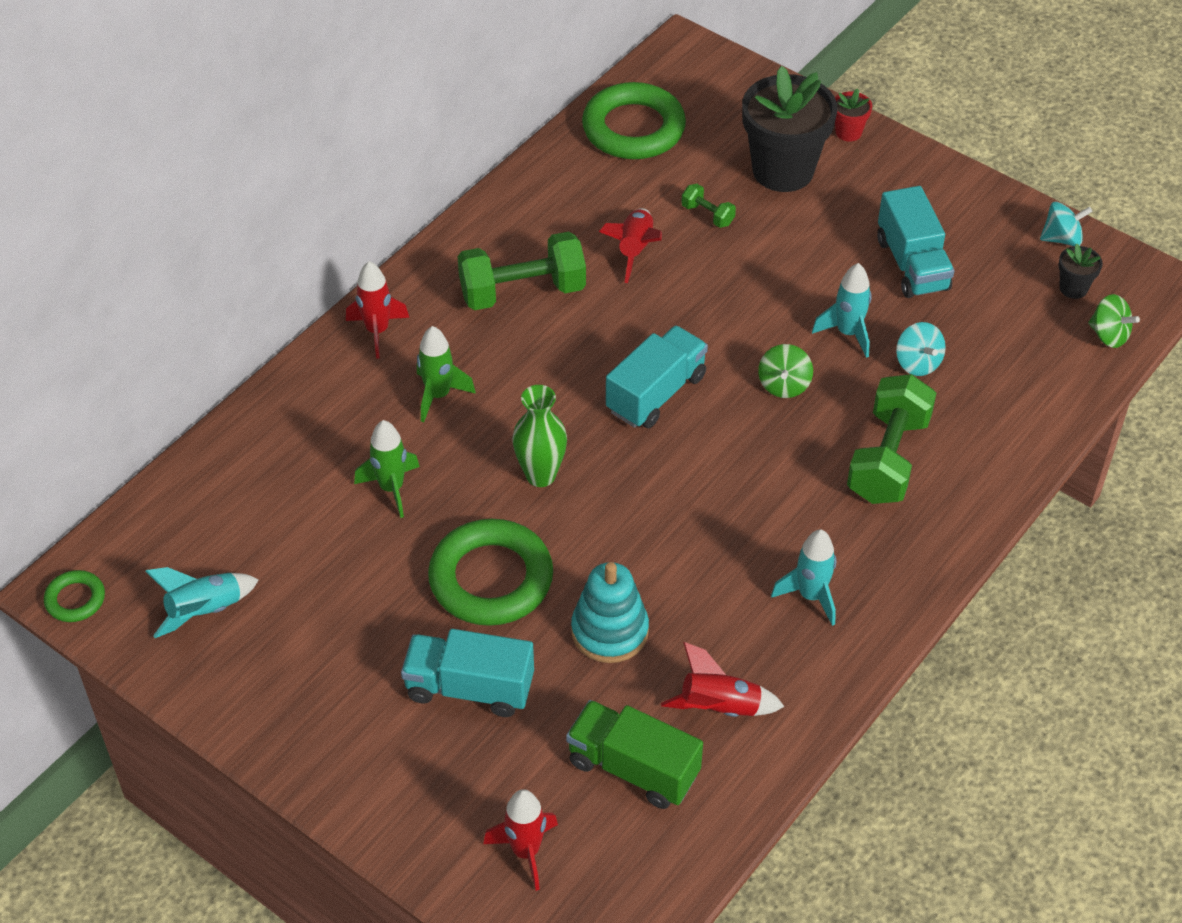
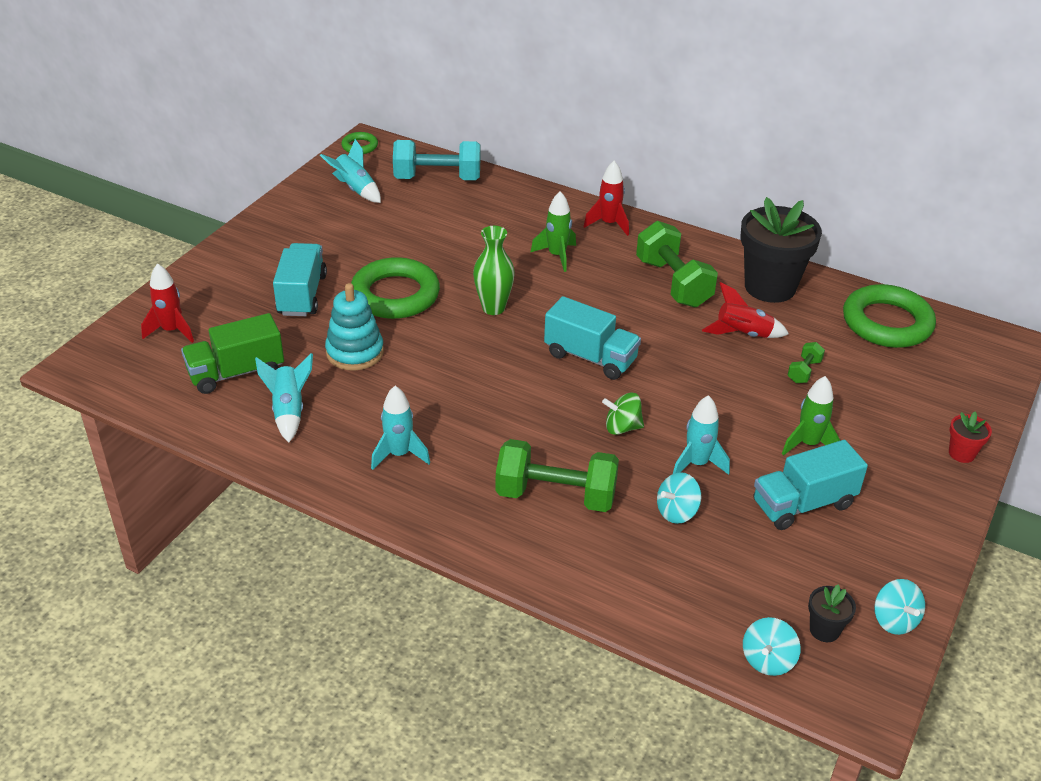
camera: 80 degrees right, 10 degrees down
(205, 506) = (437, 178): none -> turquoise dumbbell
(391, 488) = (467, 245): green rocket -> green rocket (808, 444)
(633, 768) = (236, 373): green truck -> green truck turned 135 degrees counterclockwise
(719, 708) = (289, 411): red rocket -> turquoise rocket
(783, 170) = (884, 413): black flower pot -> black flower pot (770, 287)
(1108, 335) = (767, 660): green spinning top -> turquoise spinning top

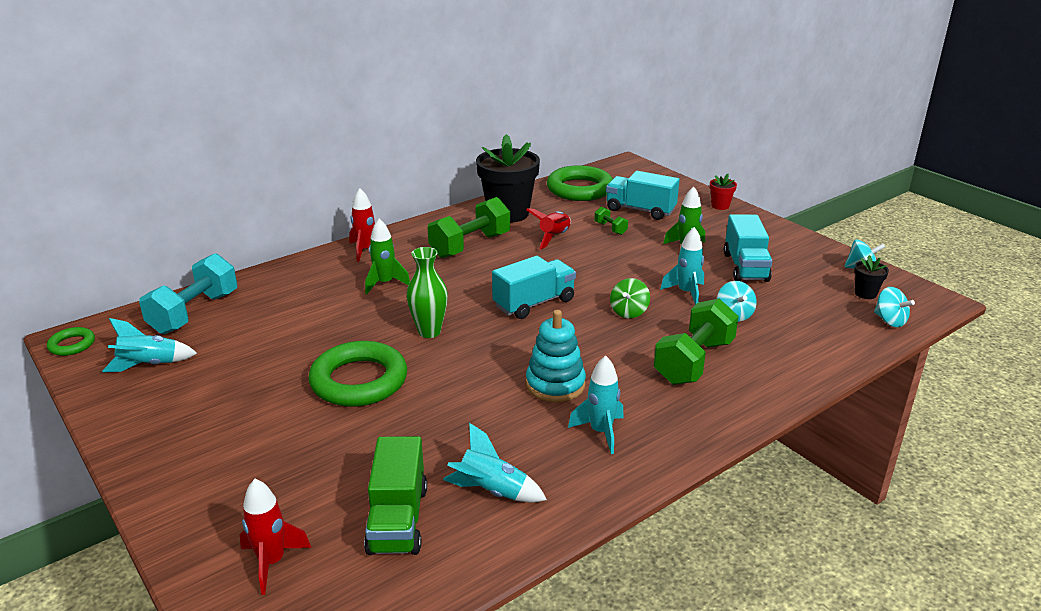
camera: 65 degrees left, 10 degrees down
(302, 295) = (301, 441): turquoise truck -> turquoise truck (640, 210)
(355, 352) = (429, 426): turquoise stacking toy -> turquoise stacking toy (555, 384)
(673, 283) = (470, 245): green dumbbell -> green dumbbell turned 45 degrees counterclockwise

